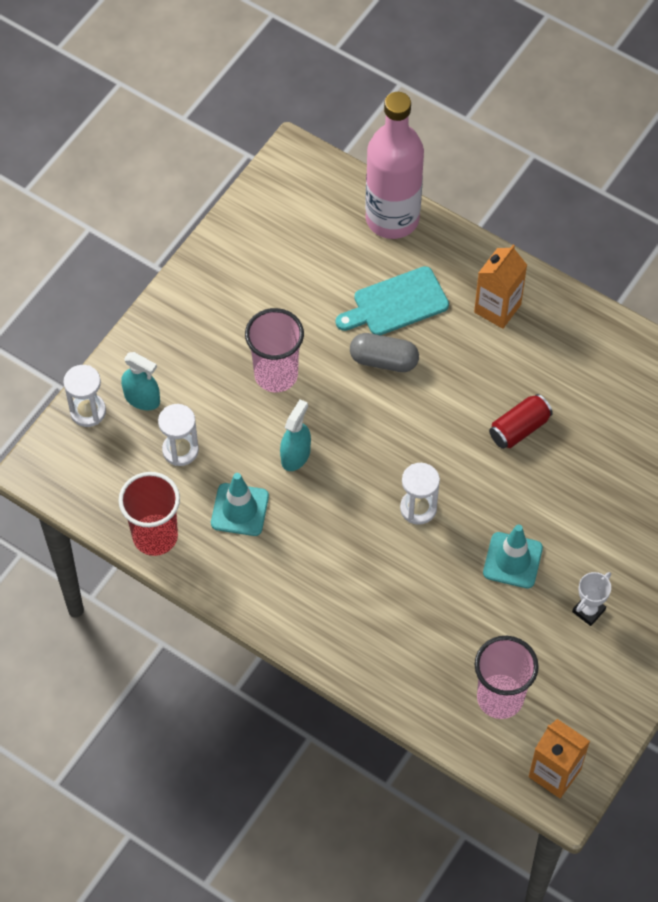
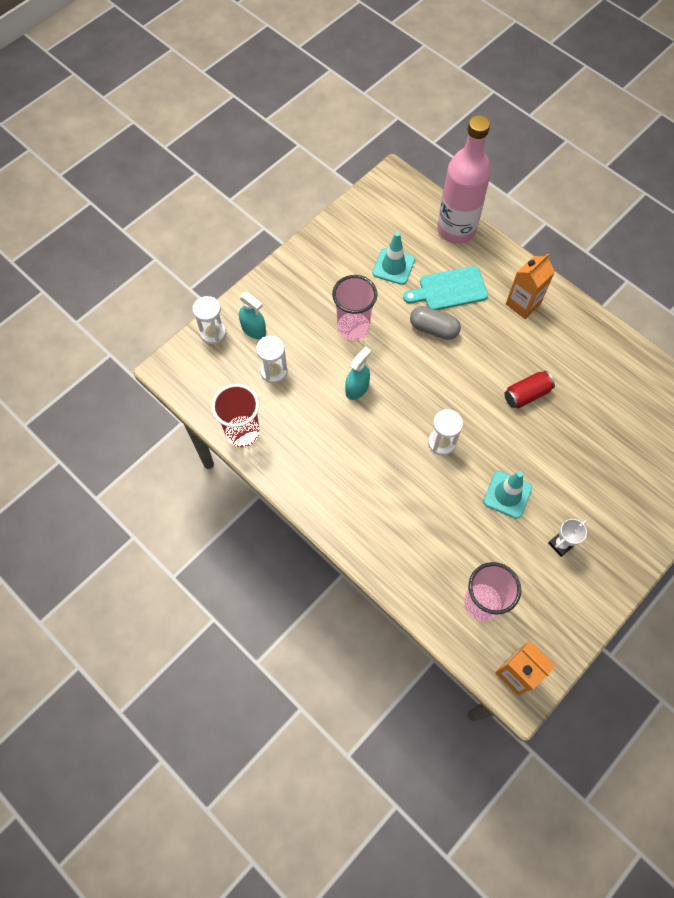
camera: 10 degrees right, 5 degrees up
(240, 510) = (308, 422): turquoise traffic cone -> turquoise traffic cone (393, 266)

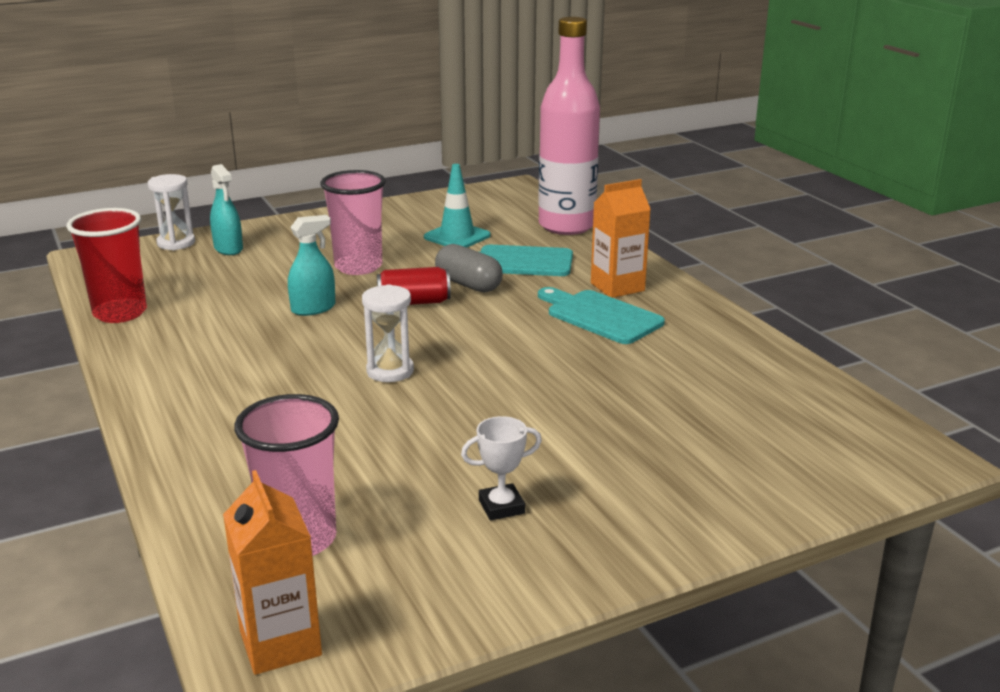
camera: 20 degrees right, 40 degrees down
(274, 371) = (217, 279): white hourglass -> none
(507, 494) = (451, 437): turquoise traffic cone -> none
(526, 394) = (562, 355): red can -> red can (414, 302)
(528, 343) = (600, 316): none -> turquoise cutting board

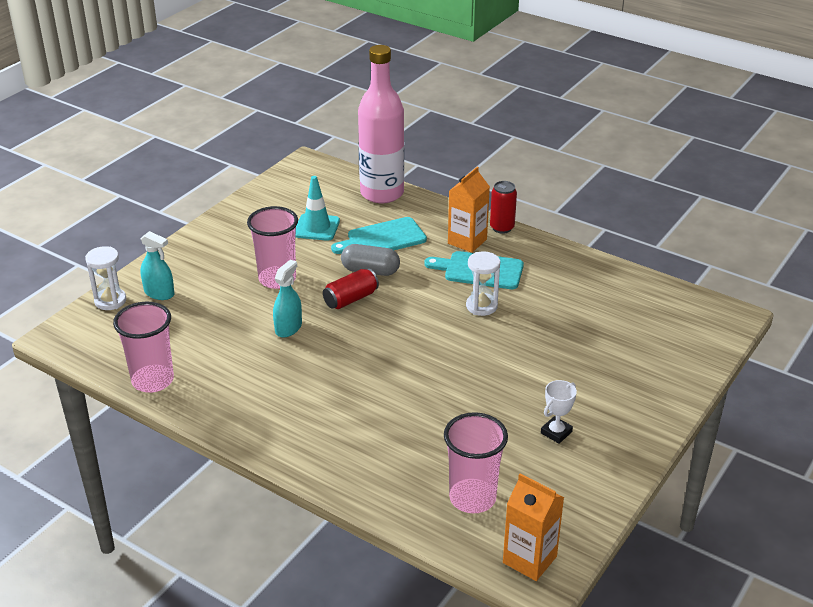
camera: 30 degrees left, 10 degrees up
(120, 313) = (153, 380): red cup -> pink cup
(390, 371) = (396, 362): white hourglass -> white hourglass (481, 306)
(677, 285) = (502, 228): none -> red can

